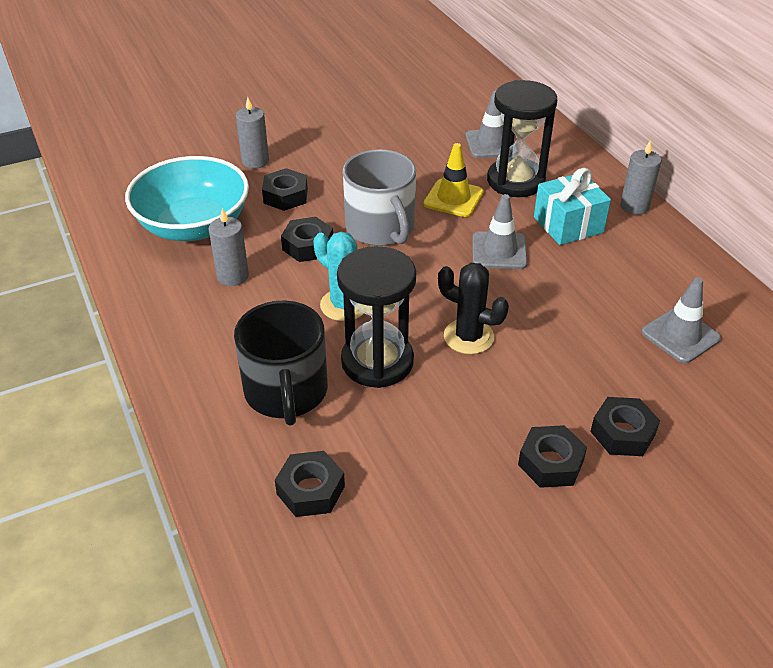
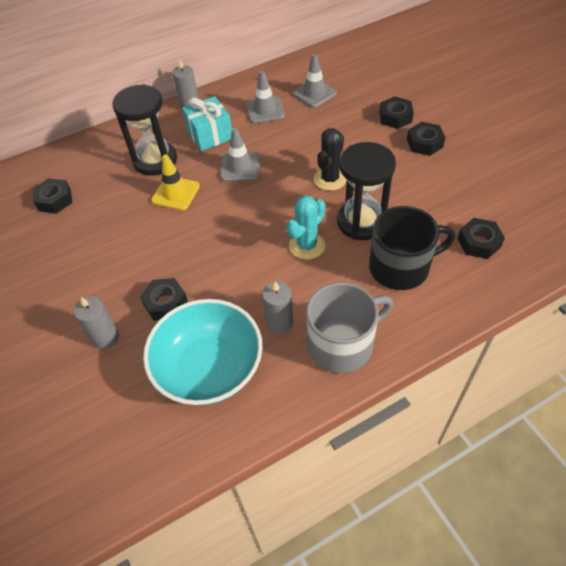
camera: 90 degrees left, 10 degrees up
(308, 246) = (237, 277): black nut -> black nut (54, 200)
(380, 228) = (213, 233): grey mug -> grey mug (342, 344)
(491, 144) = (102, 175): grey traffic cone -> grey traffic cone (265, 110)

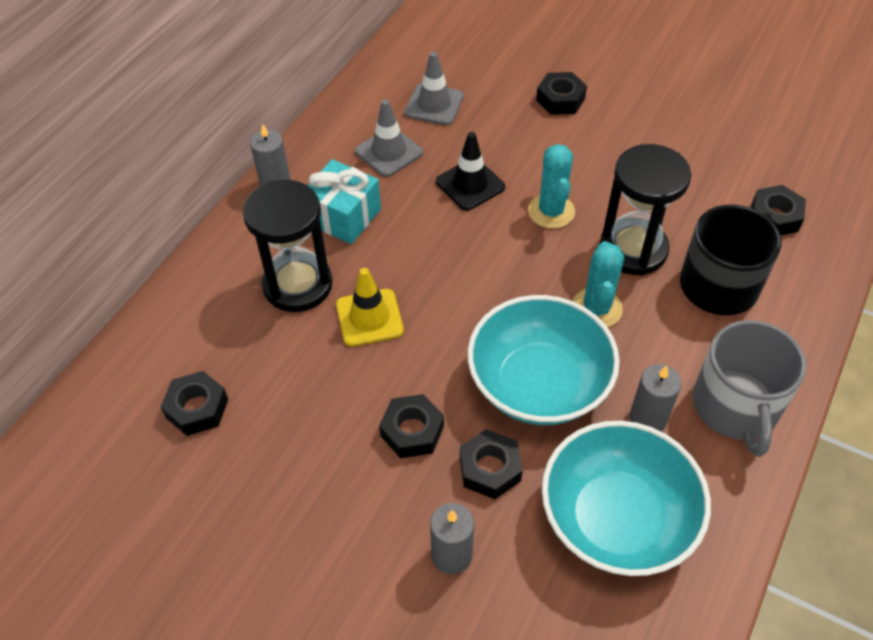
camera: 35 degrees left, 0 degrees up
(234, 271) = (538, 384): none -> turquoise bowl
(240, 167) = (424, 244): grey traffic cone -> none
(295, 145) = (470, 184): none -> black traffic cone
(330, 179) = (551, 211): black cactus -> turquoise cactus
(342, 344) = (735, 407): grey mug -> grey mug turned 150 degrees clockwise
(424, 143) = (621, 120): black nut -> black nut (412, 431)

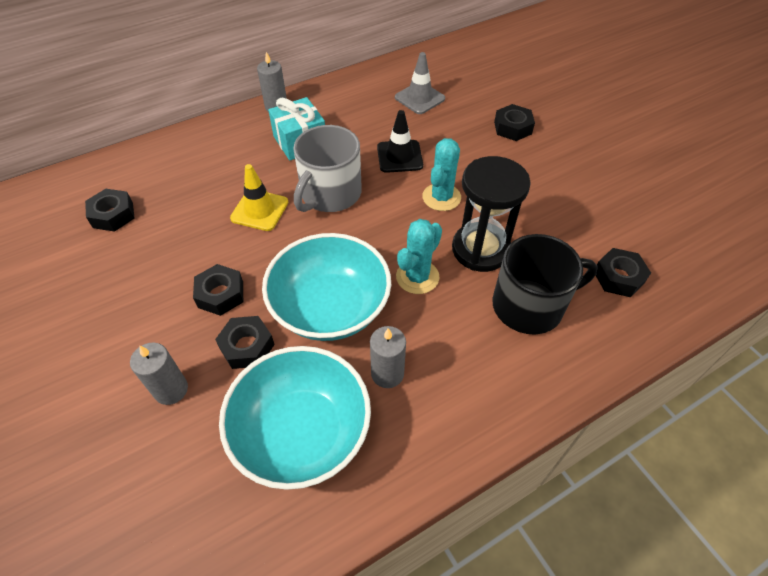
camera: 30 degrees right, 0 degrees up
(298, 285) = (235, 170): black hourglass -> none
(389, 152) = (363, 115): grey traffic cone -> none
(735, 407) = (464, 402): grey mug -> grey mug (330, 194)

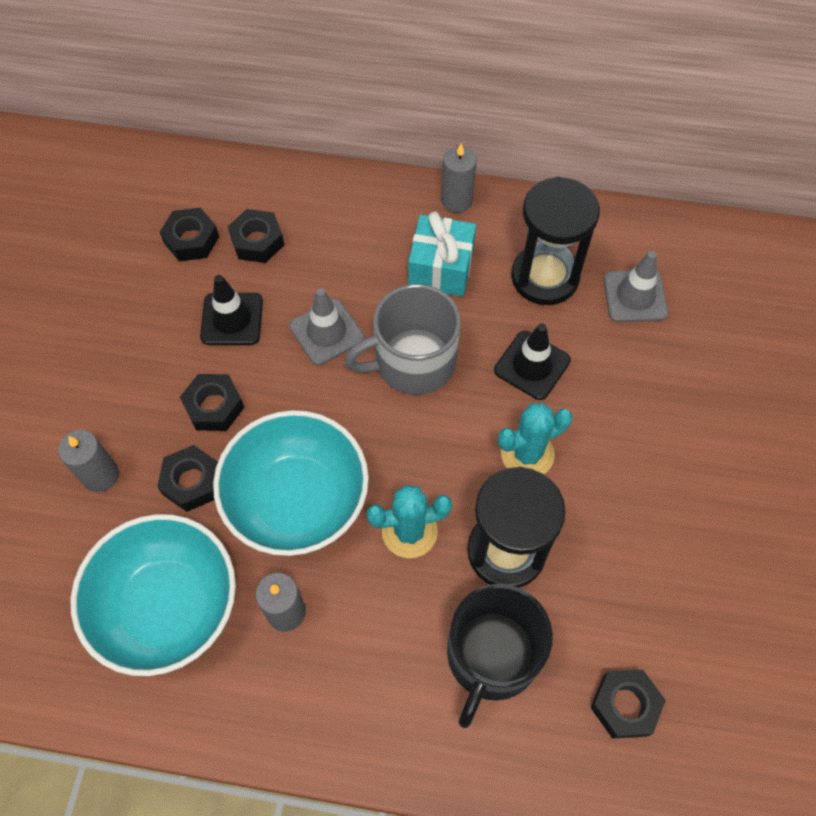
camera: 40 degrees right, 10 degrees up
(186, 240) = (232, 319): none -> black traffic cone
(259, 210) = (326, 332): yellow traffic cone -> grey traffic cone
(363, 115) = (545, 277): none -> black hourglass
(512, 128) = (709, 419): black nut -> black nut (257, 241)
(529, 305) = (491, 656): black mug -> black mug turned 90 degrees clockwise

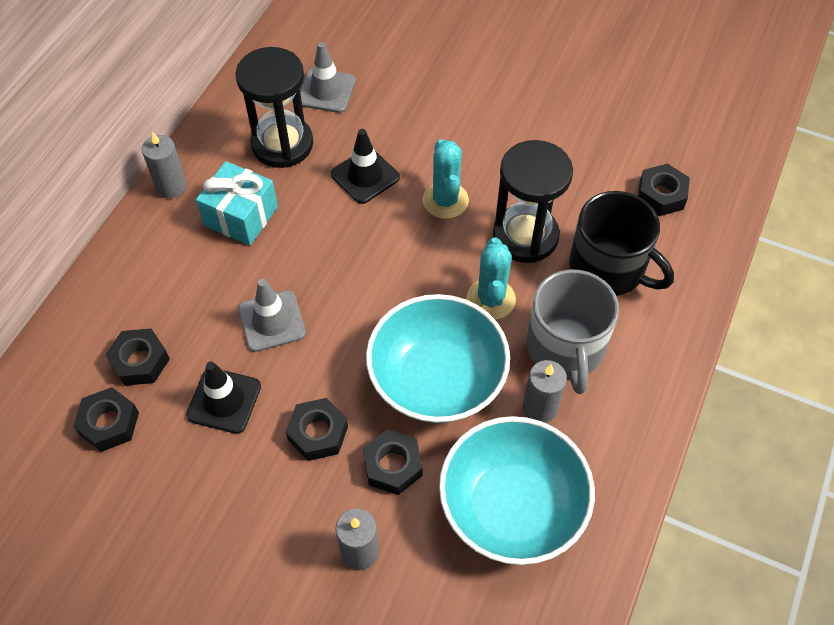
camera: 75 degrees left, 5 degrees down
(413, 362) = (329, 260): grey mug -> grey mug (565, 347)

